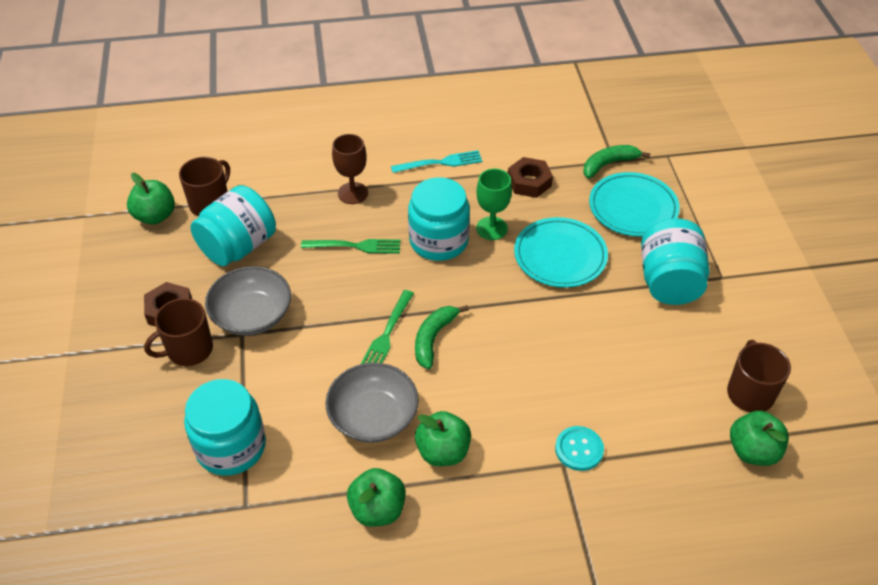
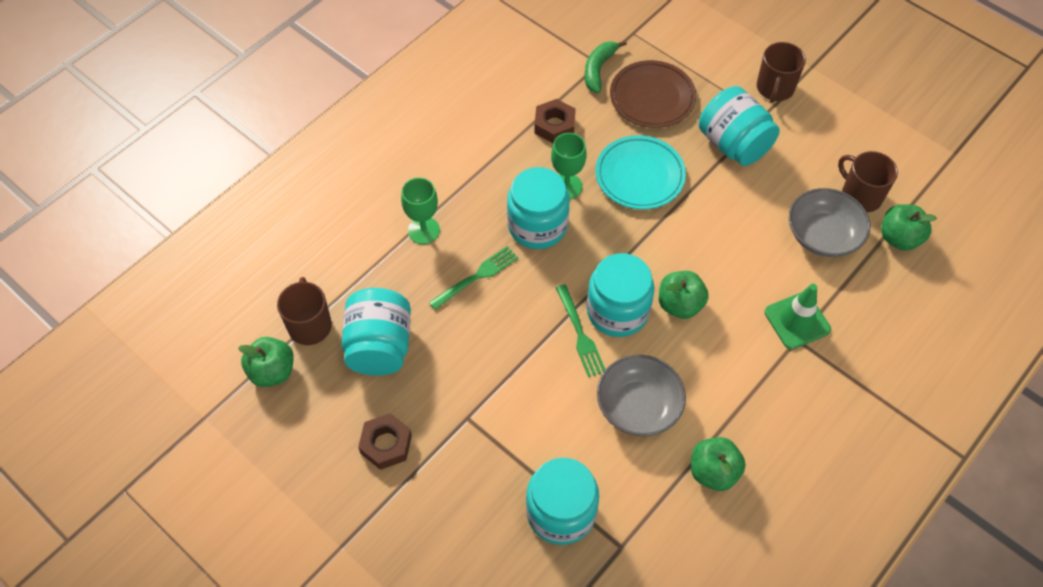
camera: 40 degrees left, 10 degrees up
(189, 350) = (440, 464): brown mug -> brown mug (775, 88)
(252, 315) = (458, 396): grey bowl -> grey bowl (823, 235)
(352, 193) = (423, 230): brown goblet -> green goblet
(433, 338) = (617, 311): green banana -> turquoise jar
(440, 163) = (467, 154): turquoise fork -> none
(443, 451) = (712, 394): green apple -> green apple (680, 305)
(579, 449) = (797, 321): turquoise button -> green traffic cone
(633, 208) = (652, 97): turquoise plate -> brown plate

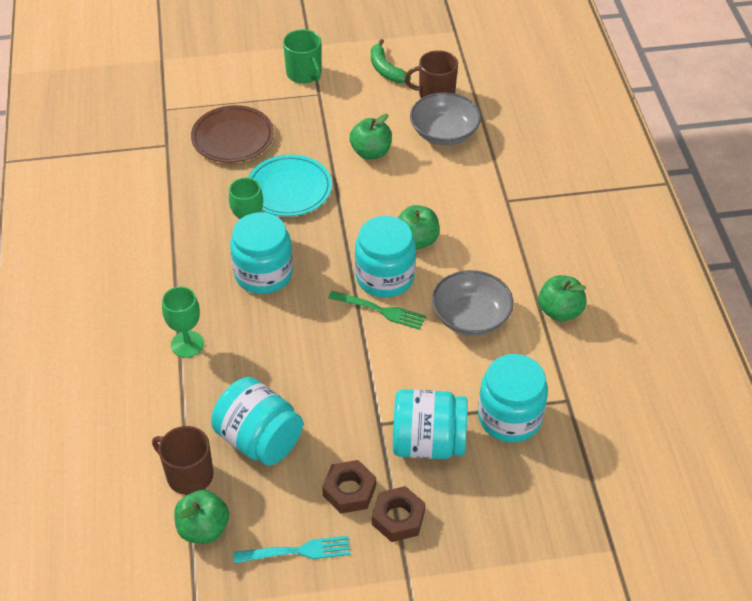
camera: 50 degrees left, 10 degrees down
(303, 449) = (297, 551): none -> turquoise fork
(476, 277) = (266, 338): green fork -> none
(554, 125) = (189, 205): brown nut -> brown nut (398, 518)
(598, 69) = (171, 149): green banana -> green banana (386, 69)
(733, 144) = (323, 125): turquoise jar -> turquoise jar (428, 443)
(775, 88) = (304, 74): brown mug -> green mug
(797, 321) = (493, 190): green traffic cone -> none
(899, 238) = (487, 100): green apple -> green apple (371, 152)

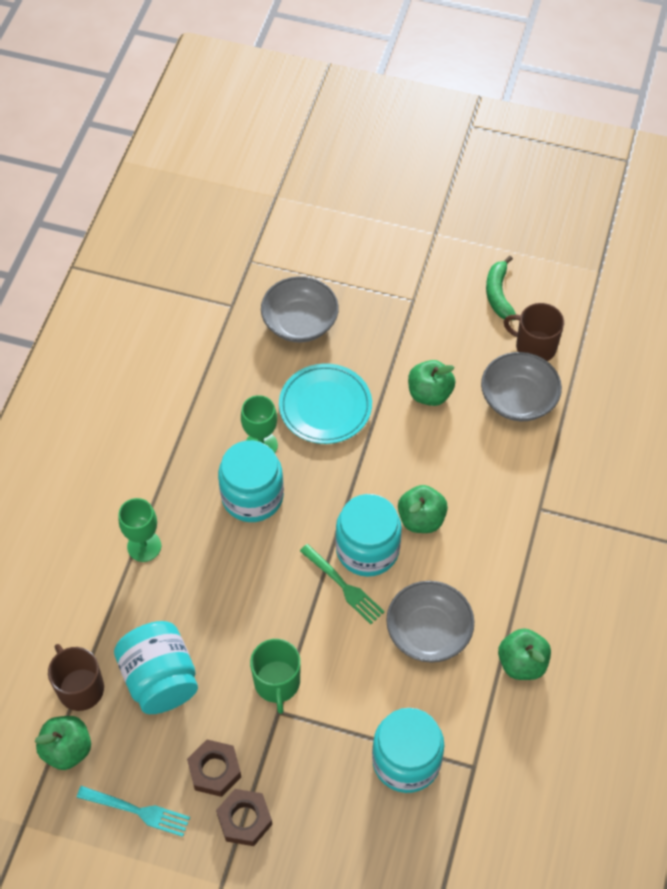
camera: 25 degrees right, 10 degrees up
(233, 138) = (300, 322): brown plate -> grey bowl
(304, 74) = (411, 268): green mug -> green mug (277, 683)
(428, 443) = (313, 753): turquoise jar -> none

